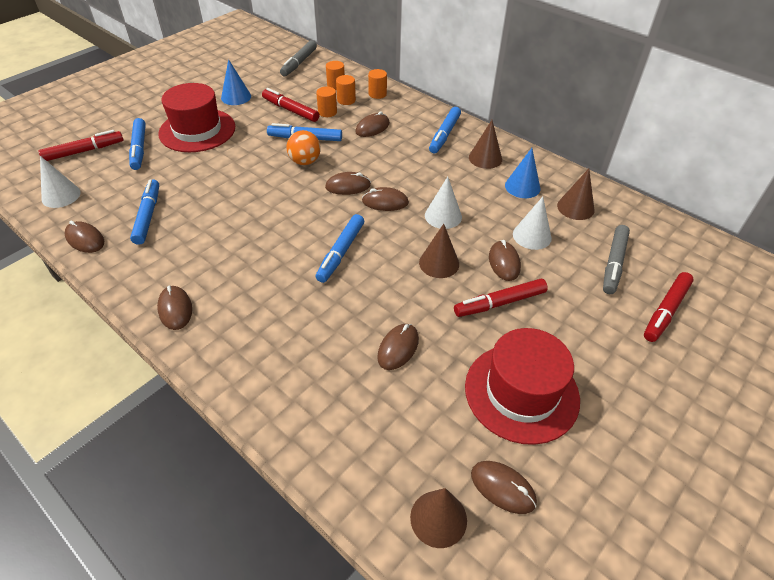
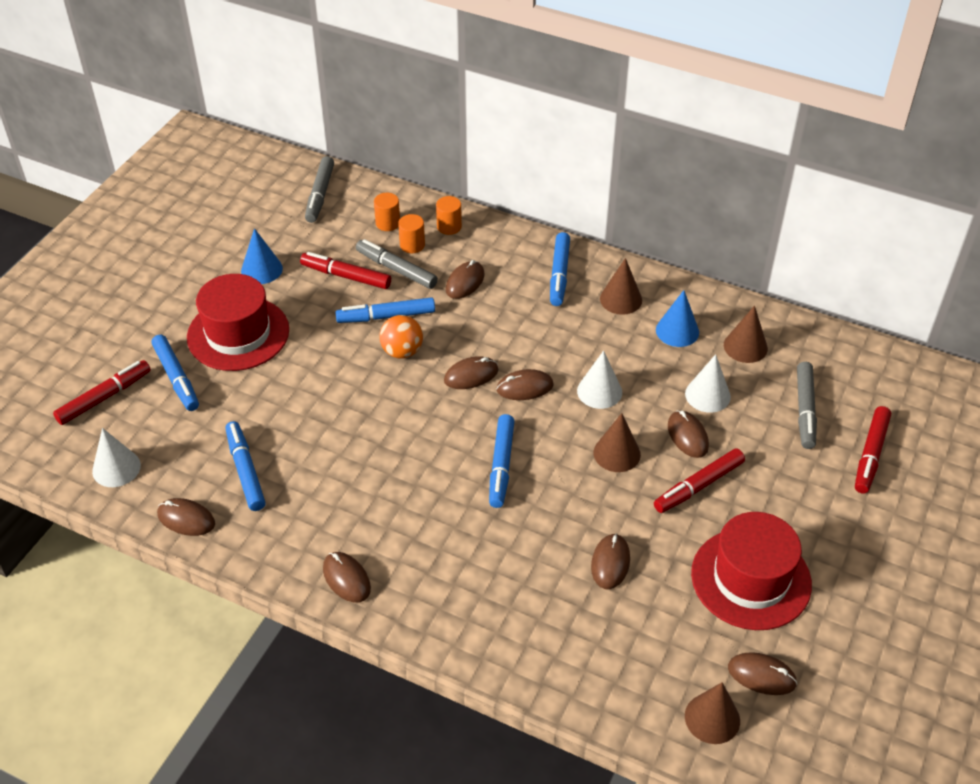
camera: 15 degrees left, 0 degrees up
(327, 112) = (396, 269): orange cylinder -> grey marker

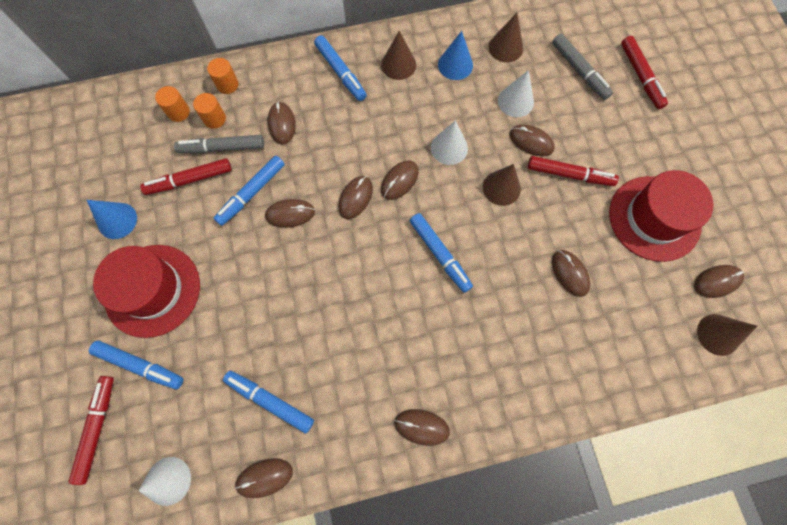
camera: 40 degrees left, 25 degrees up
(320, 195) = (101, 122): grey marker -> none
(402, 351) = (290, 214): orange ball -> brown mouse
(698, 486) = (569, 174): red marker -> red marker turned 90 degrees counterclockwise

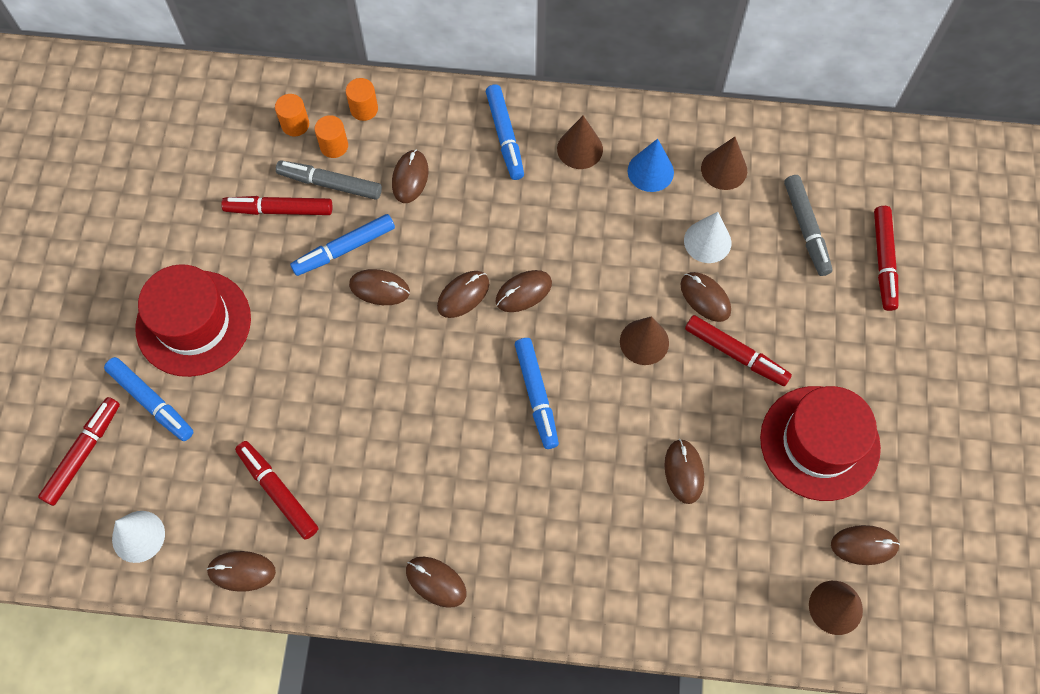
camera: 20 degrees right, 5 degrees down
(117, 220) = (182, 230): blue cone -> none
(270, 401) = (277, 492): blue marker -> red marker
(449, 148) = (600, 272): white cone -> none

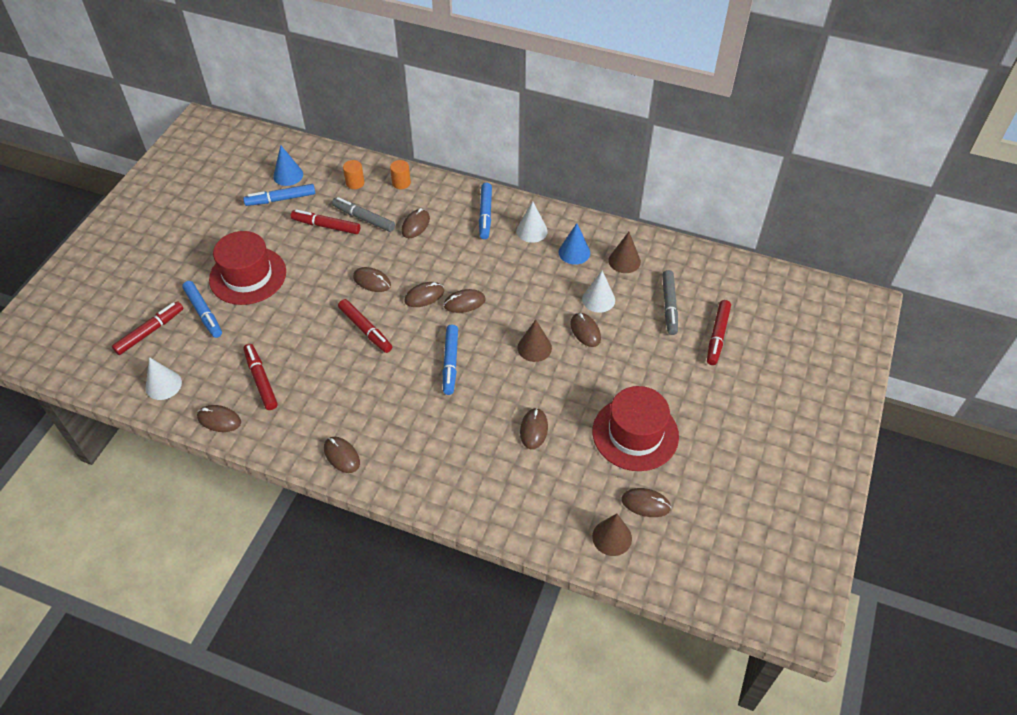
camera: 15 degrees right, 15 degrees down
(189, 133) = (288, 175): none -> blue cone
(334, 146) = (374, 199): orange cylinder -> none
(344, 249) = (358, 255): blue marker -> blue marker (281, 199)
(580, 149) = (532, 231): brown cone -> white cone
(736, 354) = (595, 368): red marker -> red marker (365, 329)

